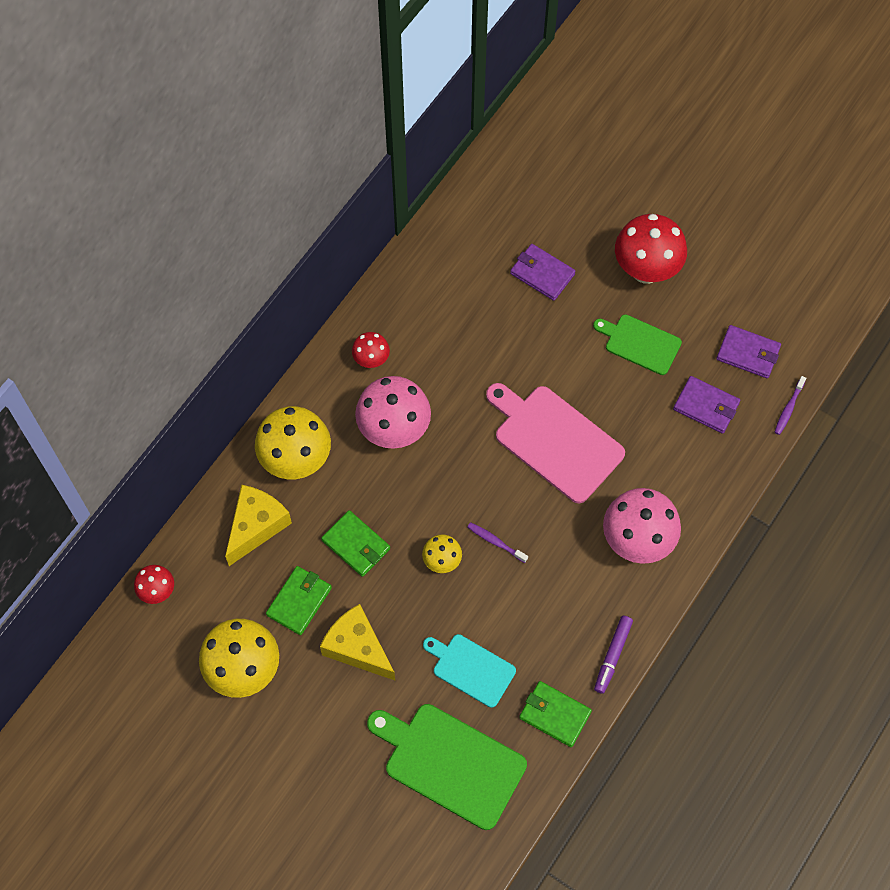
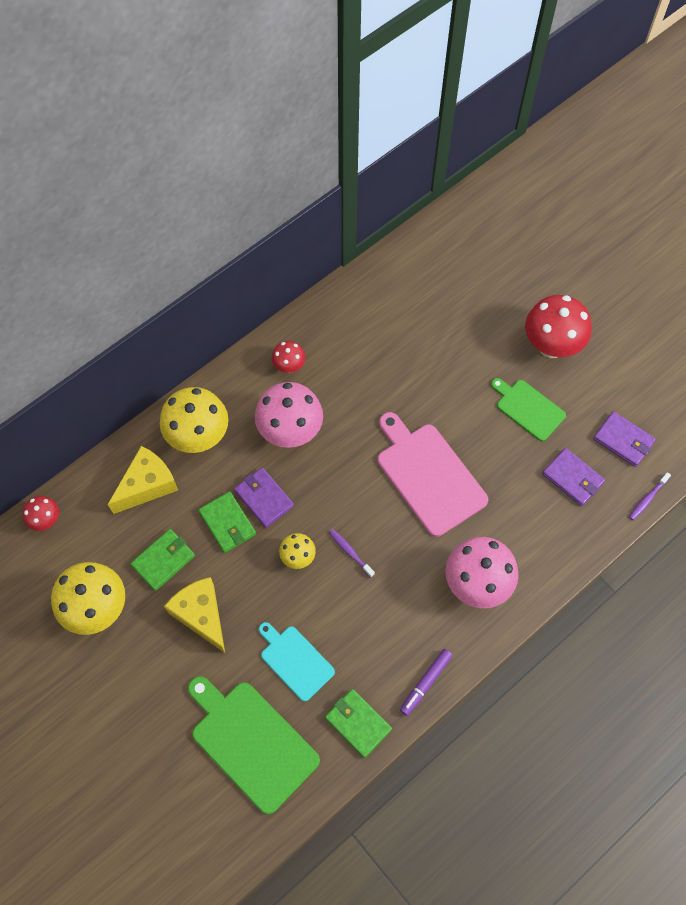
camera: 15 degrees right, 0 degrees up
(542, 274) = (458, 328): purple wallet -> purple wallet (264, 498)

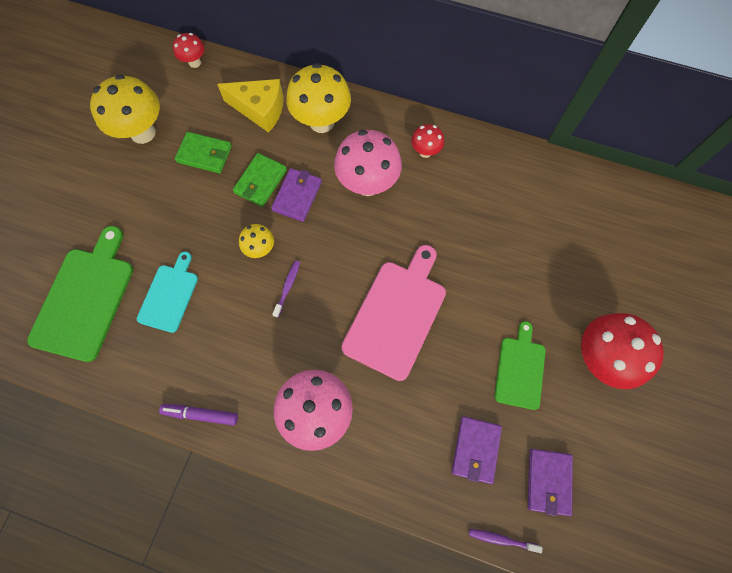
camera: 60 degrees right, 5 degrees up
(201, 615) = (173, 205): yellow cheese -> none
(358, 723) = (138, 375): green wallet -> none

